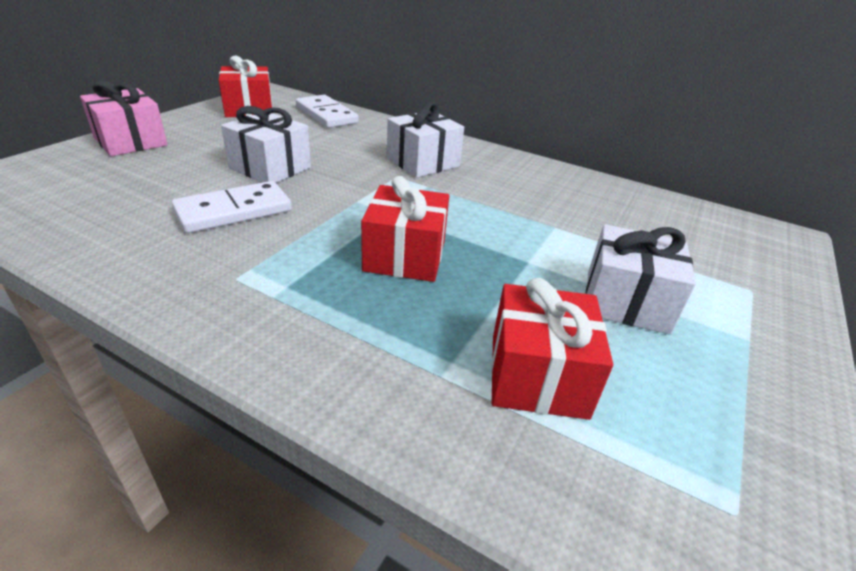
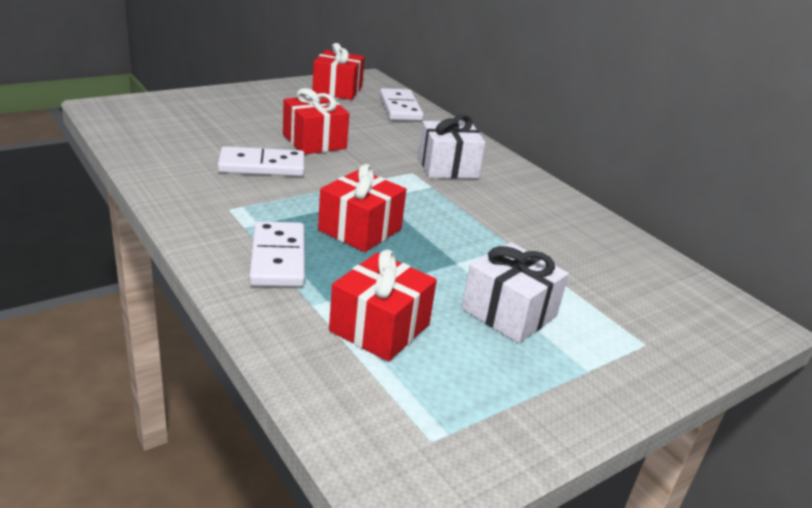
camera: 25 degrees right, 5 degrees down
(131, 141) = (227, 98): pink gift -> none
(270, 168) = (314, 141): white gift -> red gift
(348, 325) = (278, 258): none -> white domino

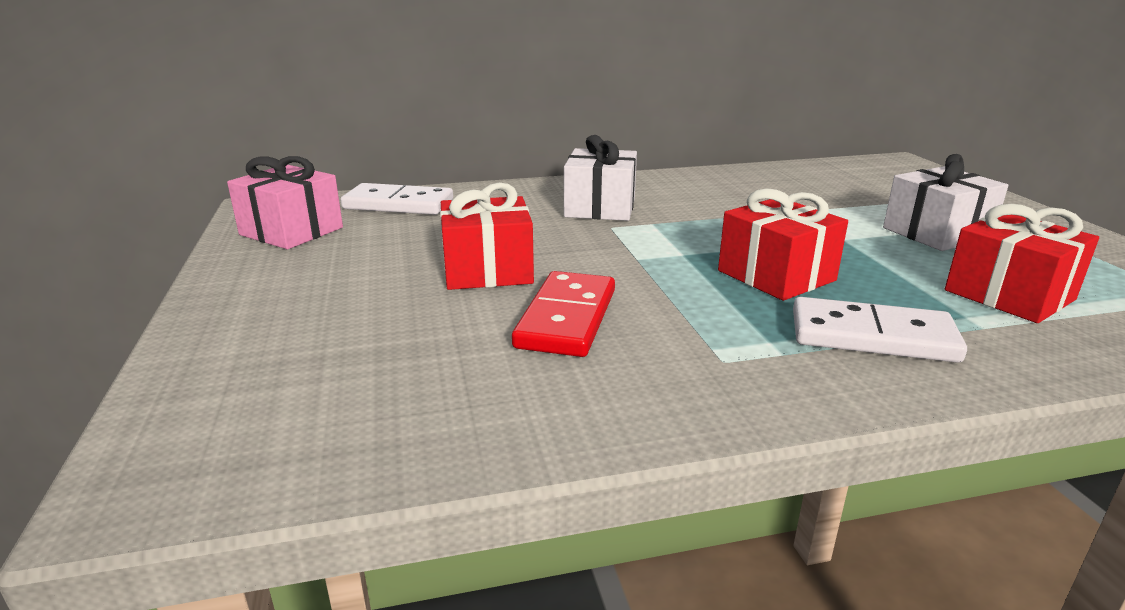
camera: 65 degrees left, 5 degrees down
(262, 166) = (567, 318): white domino -> red domino
(337, 90) = (291, 231): red gift -> pink gift

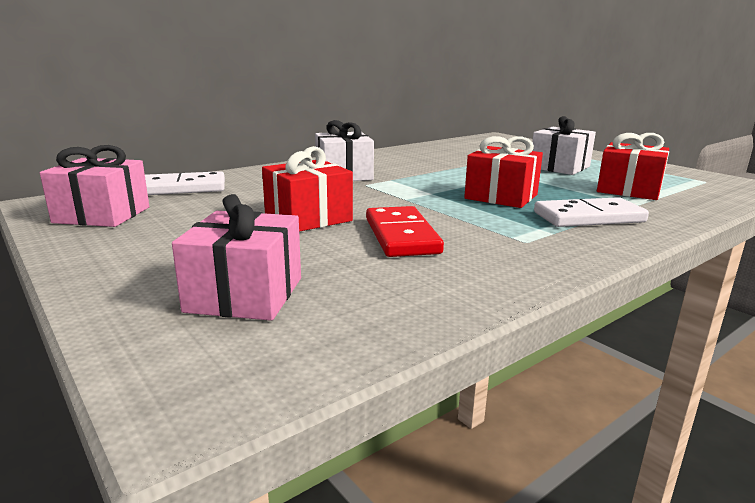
camera: 25 degrees left, 5 degrees down
(314, 367) = (245, 294): none -> pink gift

